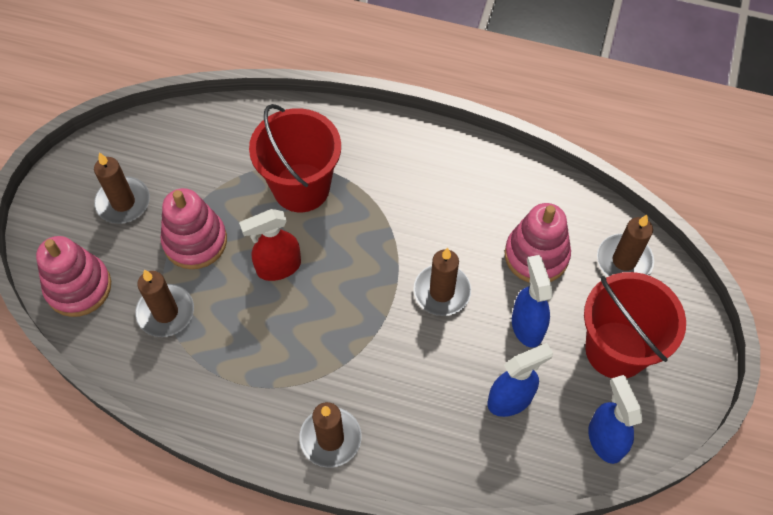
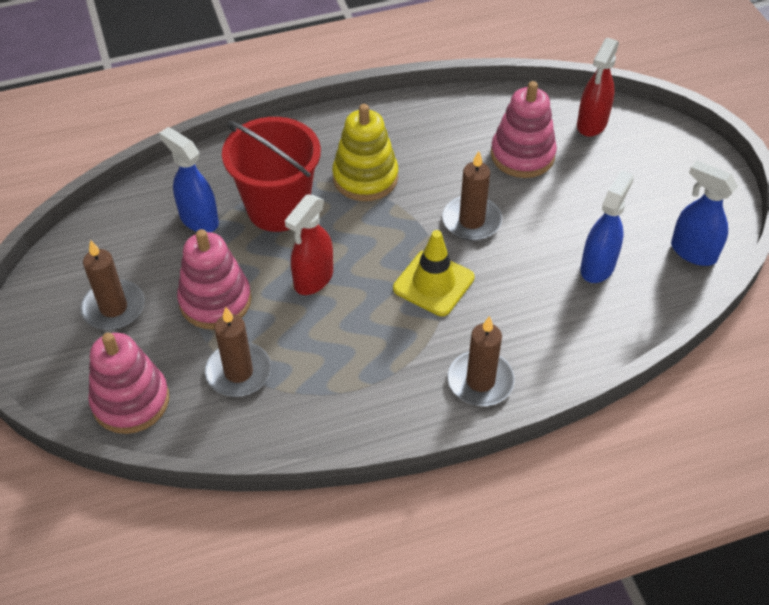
camera: 35 degrees left, 10 degrees down
(365, 329) = (433, 283): none -> yellow traffic cone
(389, 199) = (365, 178): none -> yellow stacking toy
(527, 326) = (561, 208): blue spray bottle -> blue spray bottle (198, 219)
(616, 350) = (643, 187): red bucket -> none
(624, 261) = (591, 124): brown candle -> red spray bottle

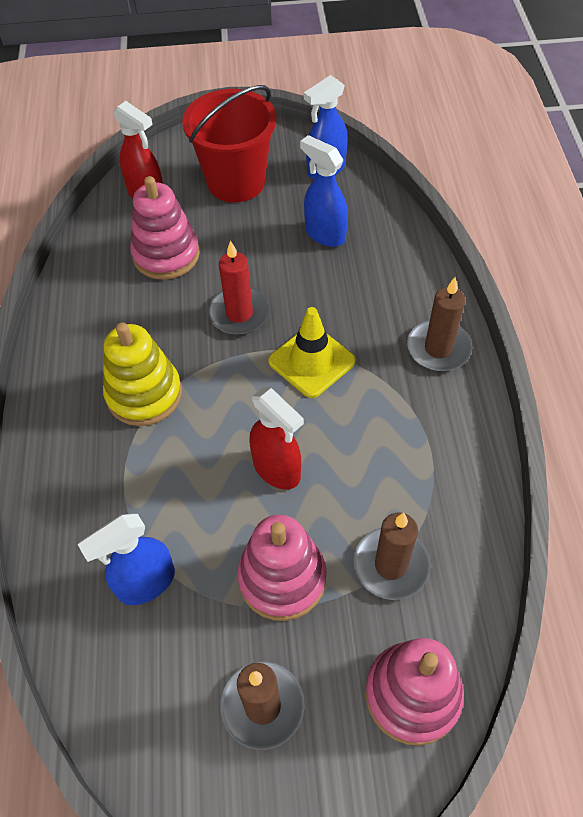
camera: 75 degrees left, 5 degrees up
(278, 208) = (159, 490): red bucket -> red bucket (236, 182)
(471, 221) = (239, 313): brown candle -> red candle

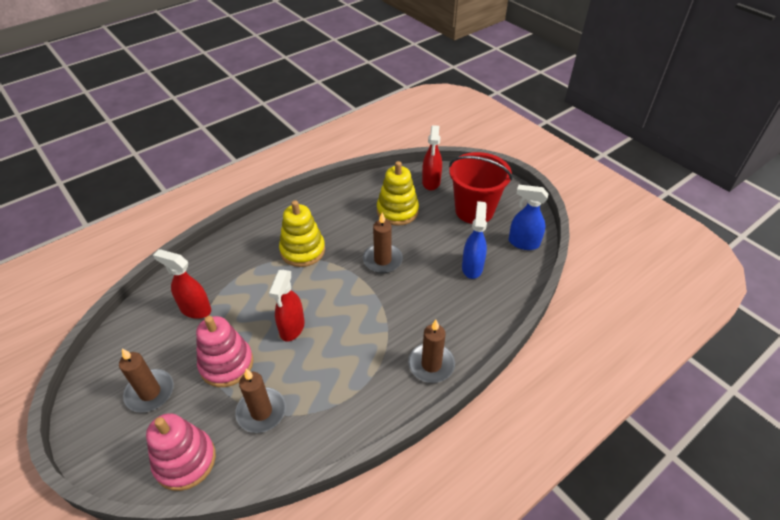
camera: 55 degrees right, 10 degrees down
(145, 583) = (195, 309): blue spray bottle -> red spray bottle
(166, 255) = (397, 211): pink stacking toy -> yellow stacking toy
(239, 313) = (382, 260): red candle -> brown candle
(311, 361) = (374, 307): yellow traffic cone -> none

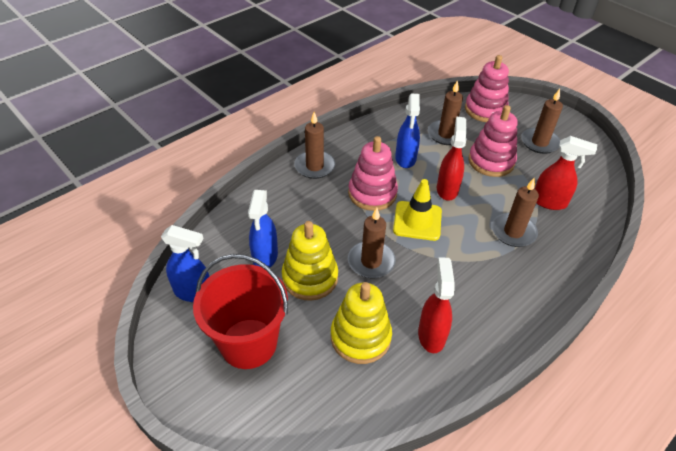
camera: 175 degrees right, 0 degrees up
(249, 281) = (513, 232): none -> brown candle
(302, 250) = (470, 270): yellow stacking toy -> yellow stacking toy (310, 278)
(325, 372) = (405, 159): none -> blue spray bottle
(333, 294) = (417, 221): none -> yellow traffic cone
(371, 326) = (372, 193): none -> pink stacking toy
(431, 182) = (311, 400): red spray bottle -> red spray bottle (431, 335)

